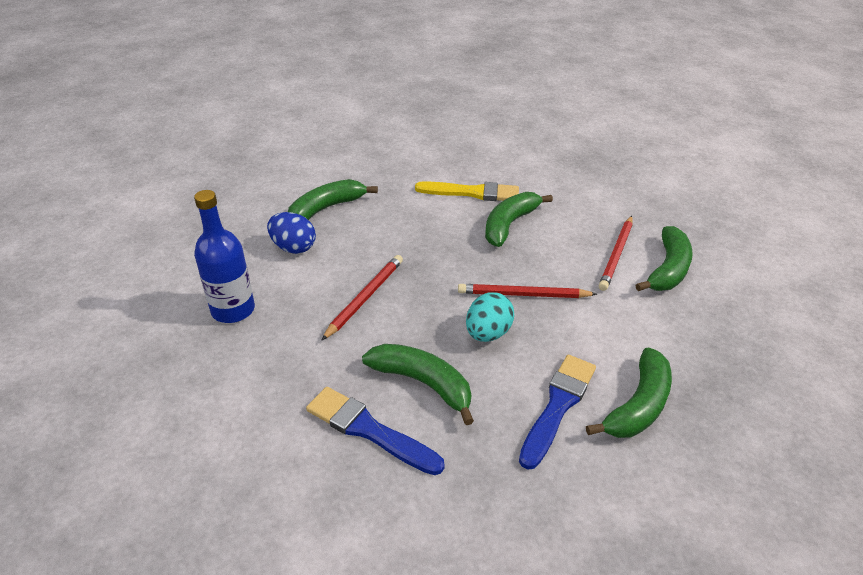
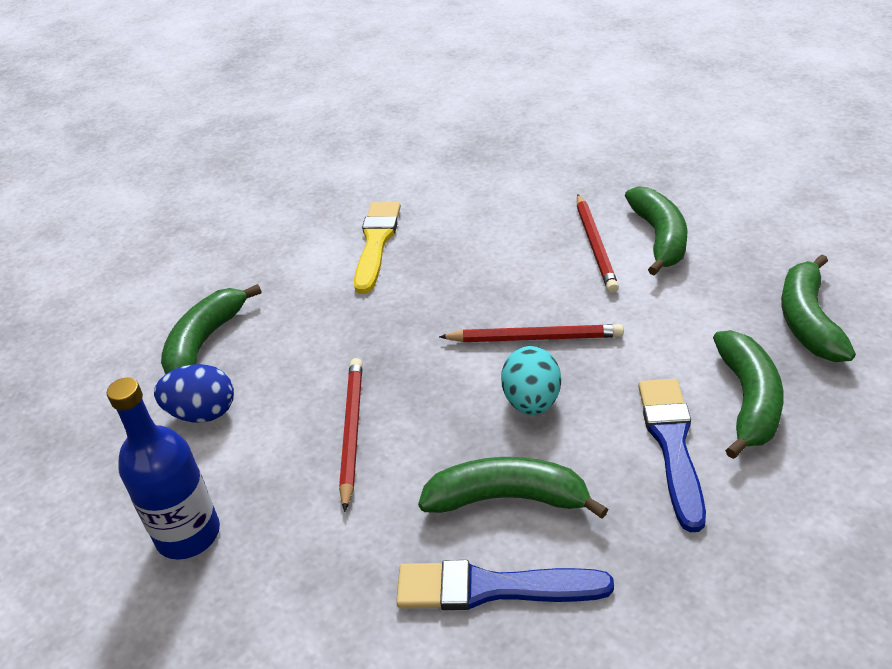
camera: 25 degrees left, 0 degrees up
(472, 193) = (376, 243): yellow brush -> yellow brush turned 60 degrees counterclockwise
(509, 224) = (451, 262): green banana -> green banana (808, 321)
(523, 295) = (534, 338): red pencil -> red pencil turned 150 degrees counterclockwise

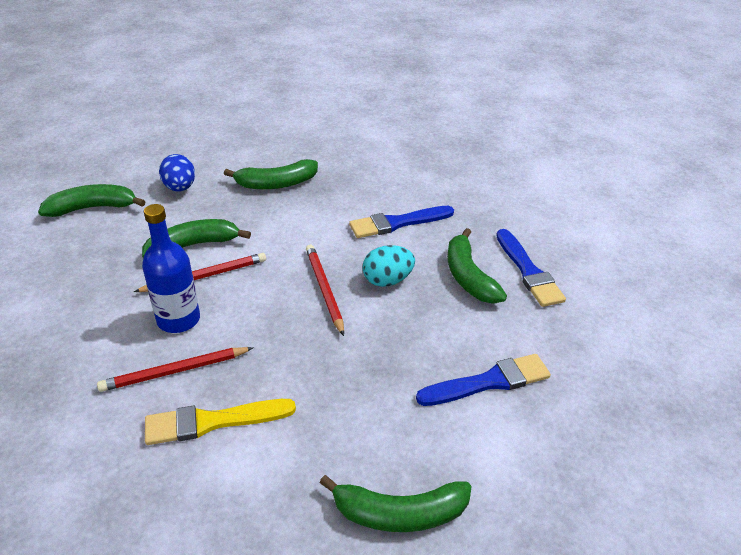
camera: 115 degrees left, 0 degrees up
(188, 534) = (588, 423): blue bottle -> blue bottle (178, 320)
(202, 413) = (482, 469): blue egg -> blue egg (180, 188)
(304, 456) = (489, 382): none -> blue brush
(351, 432) = (454, 363): red pencil -> red pencil (175, 371)
(748, 401) = (352, 200): green banana -> green banana (93, 208)

